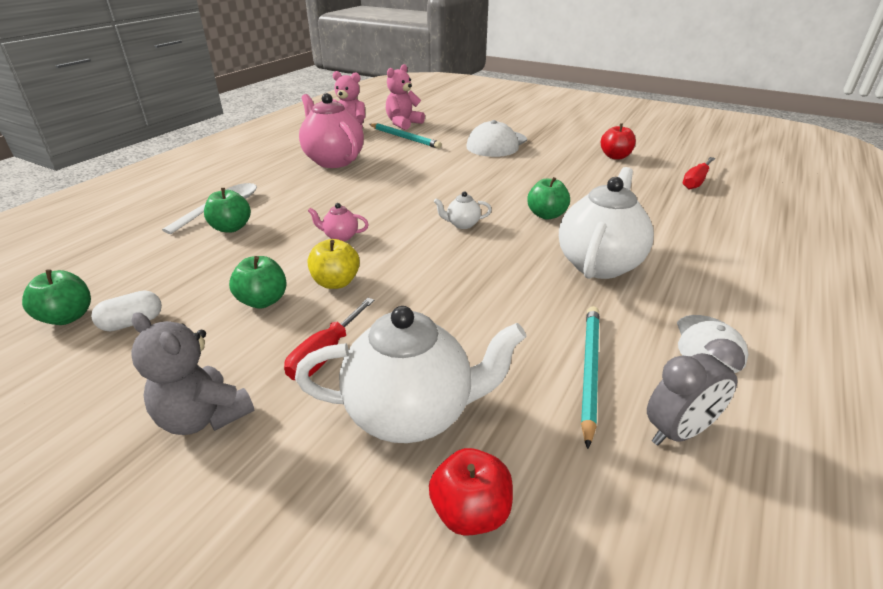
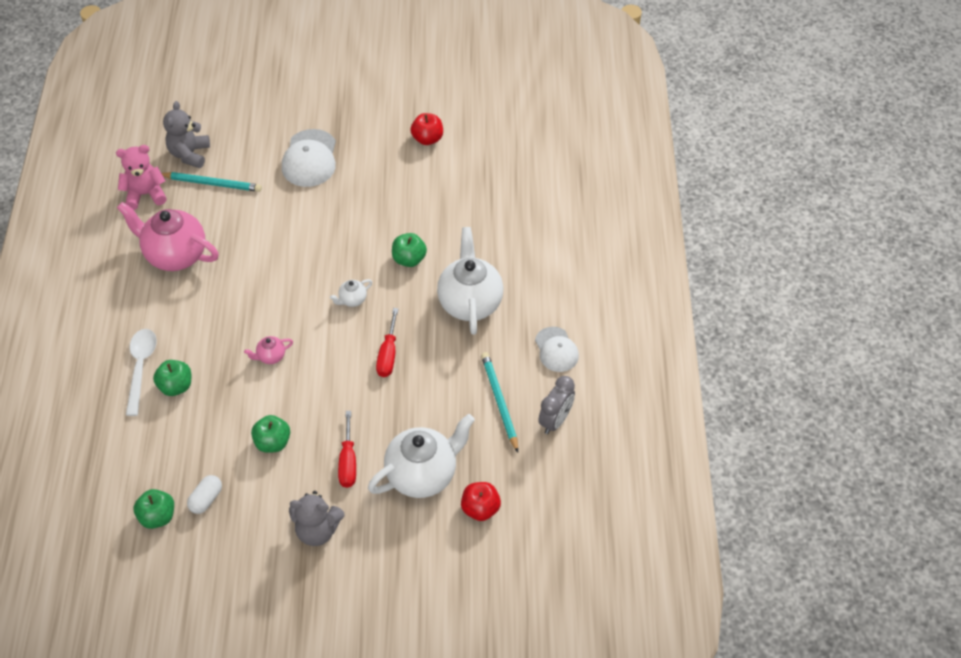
camera: 30 degrees left, 20 degrees up
(336, 282) = (307, 403): yellow apple -> none
(403, 124) = (189, 154): pink teddy bear -> grey teddy bear
(696, 181) = (506, 156): red screwdriver -> red screwdriver (388, 354)

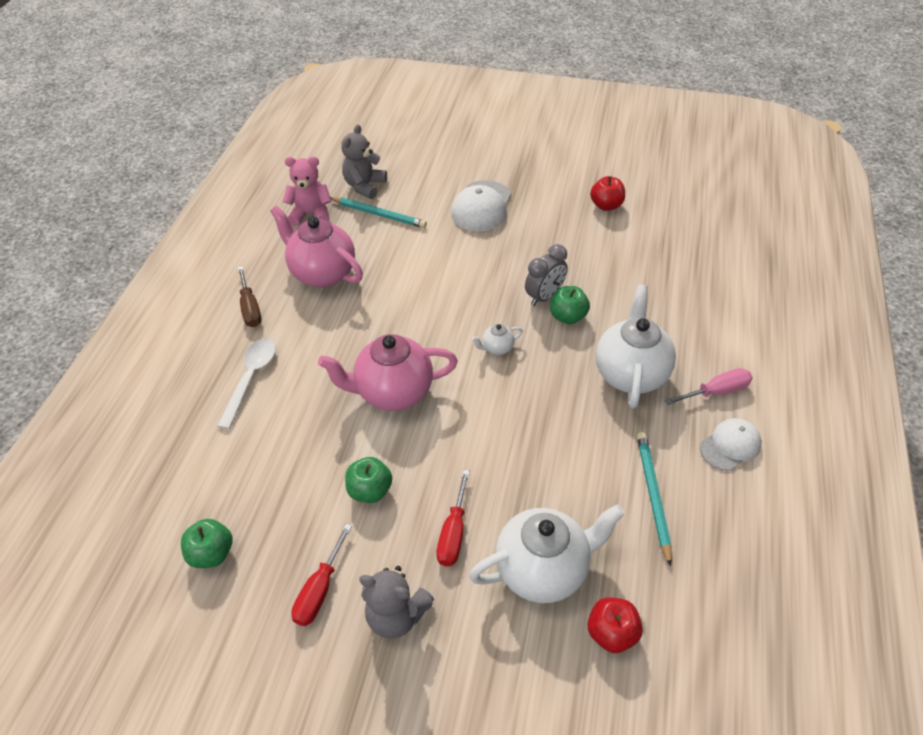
camera: 15 degrees right, 5 degrees down
(117, 302) = (250, 308): none -> brown screwdriver
(176, 386) = (281, 405): green apple -> none
(206, 499) = (274, 544): white capsule -> none
(271, 356) = (393, 392): pink teapot -> pink teapot, size x2.32
(388, 354) = (526, 414): red screwdriver -> red screwdriver (320, 590)
(542, 305) = (716, 391): none -> pink screwdriver
(555, 420) = (723, 533): grey clock -> grey clock (544, 296)
(556, 350) = (730, 446): white cap -> white cap turned 120 degrees counterclockwise

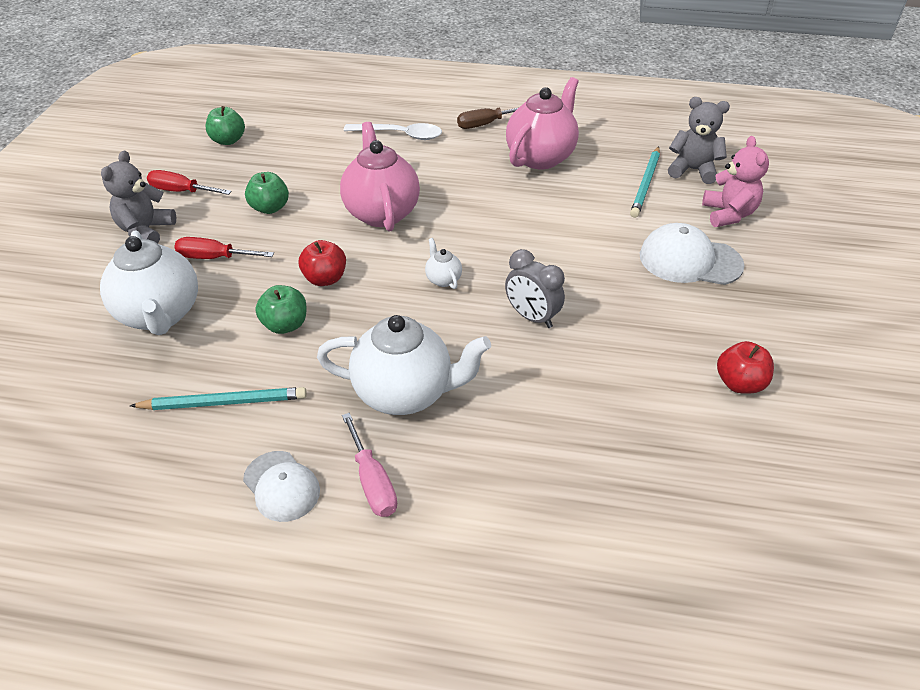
camera: 85 degrees right, 5 degrees down
(311, 214) = (630, 141): pink teddy bear -> pink teddy bear (728, 214)
(568, 316) = (499, 337): green apple -> green apple (285, 325)
(611, 633) = (79, 361): red apple -> red apple (325, 279)

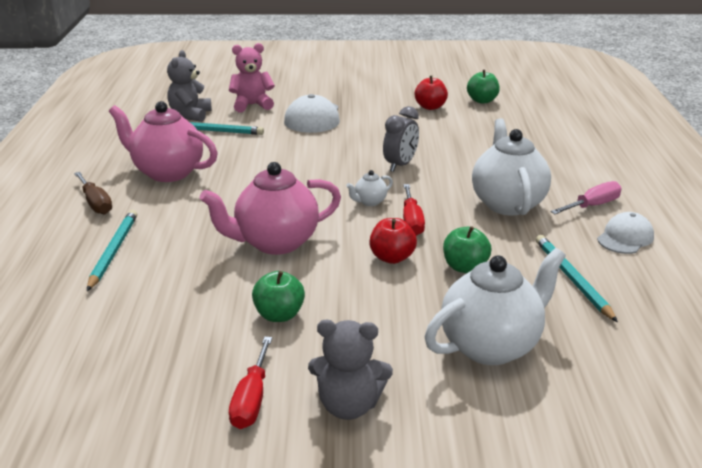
camera: 100 degrees left, 15 degrees down
(214, 258) = (384, 333): red screwdriver -> red screwdriver (411, 221)
(228, 140) = (110, 390): green apple -> green apple (482, 101)
(400, 135) = (113, 251): white spoon -> turquoise pencil

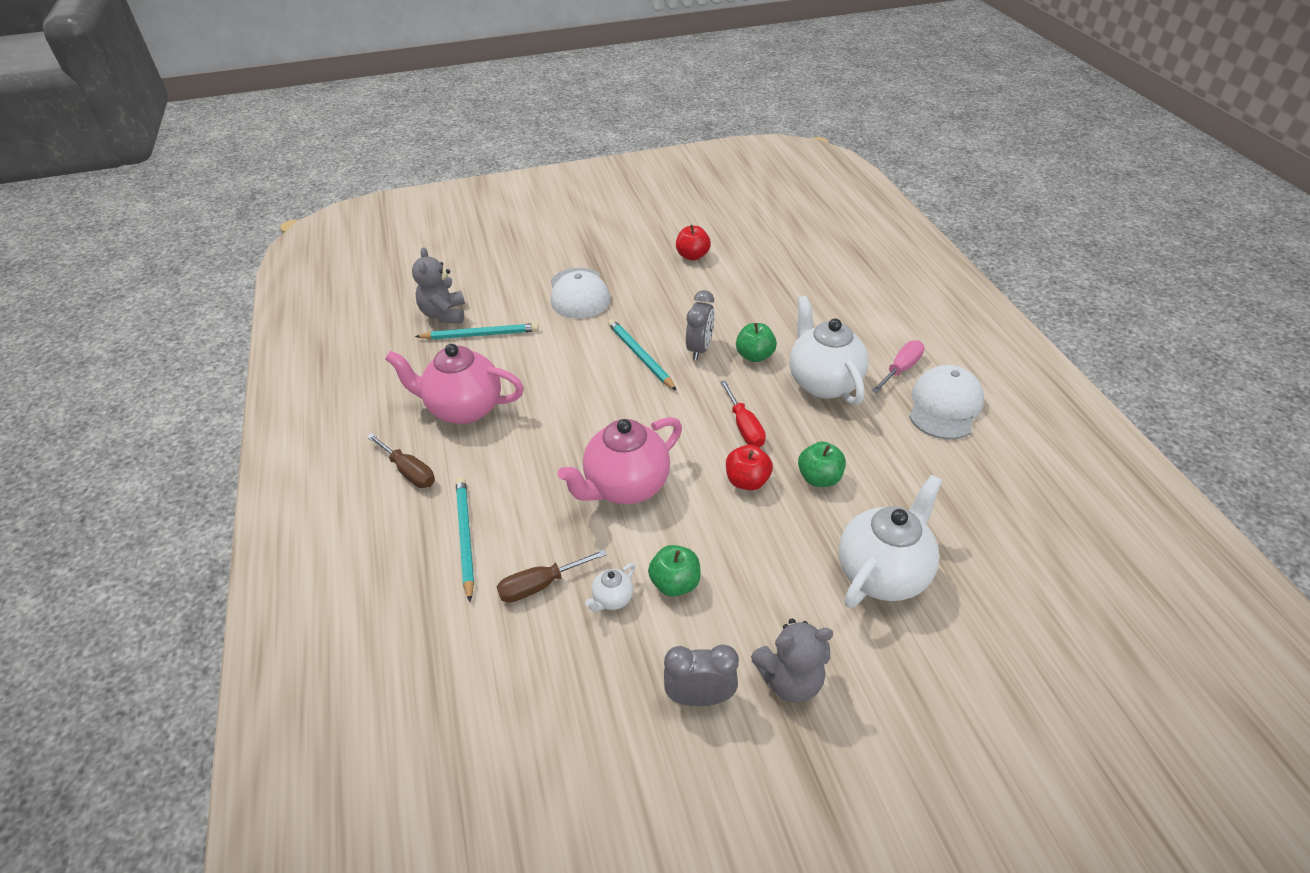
camera: 15 degrees left, 15 degrees up
(156, 294) = (540, 585): none -> brown screwdriver
(251, 399) = (699, 697): red screwdriver -> grey clock
(252, 105) = (505, 286): pink teddy bear -> none
(369, 202) = (692, 408): white teapot -> white teapot (612, 599)
(482, 101) = (740, 237): green apple -> green apple (754, 356)
(572, 279) = (919, 471): turquoise pencil -> turquoise pencil (640, 356)
(625, 238) = (945, 406): white cap -> white cap, size x1.53

